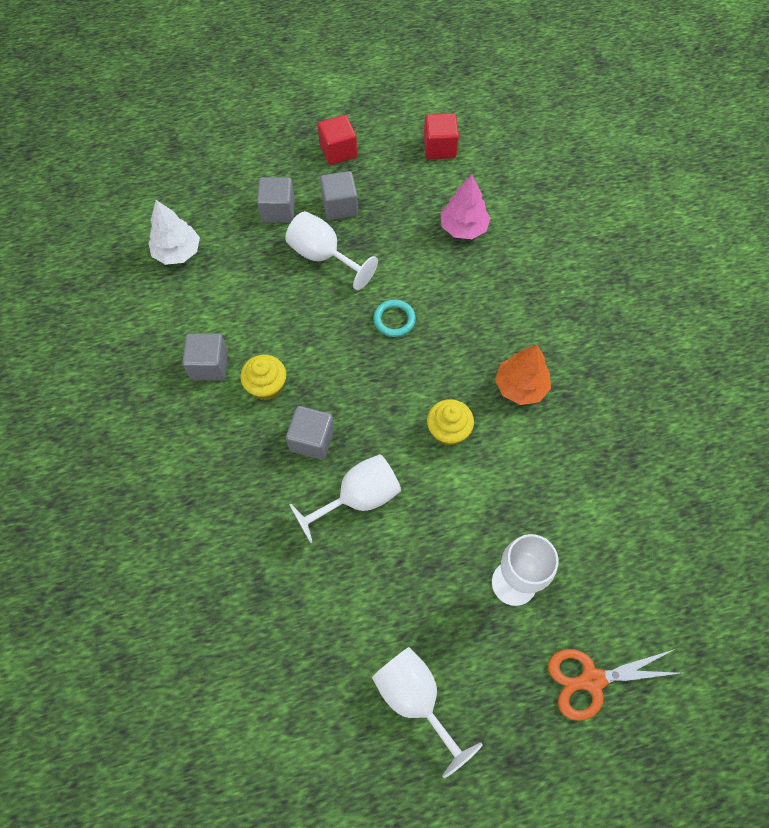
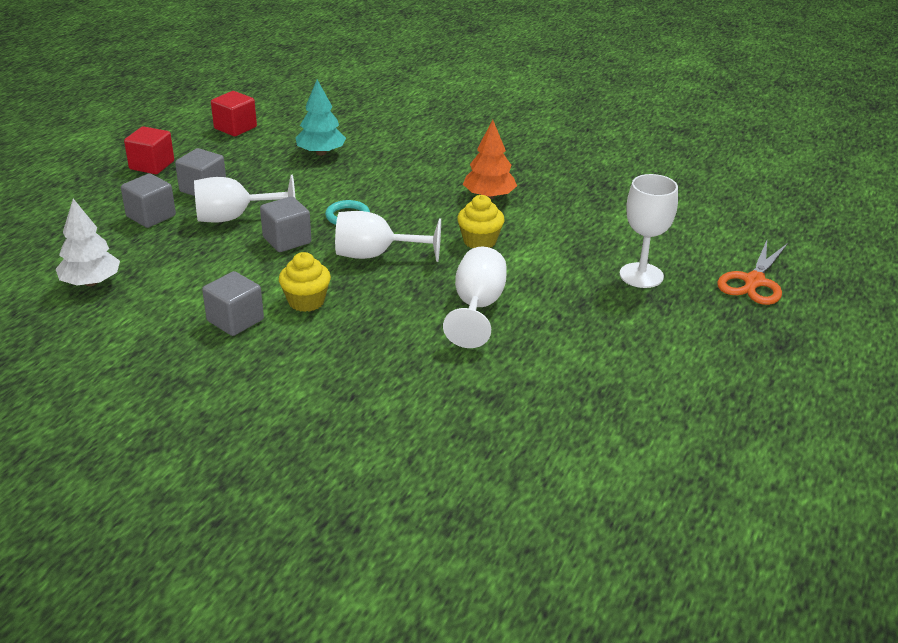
camera: 50 degrees left, 30 degrees down
(312, 440) = (392, 304): grey cube -> grey cube (287, 240)
(415, 699) = (683, 364): white goblet -> white goblet (376, 255)
(463, 228) = (321, 153): pink tree -> turquoise tree

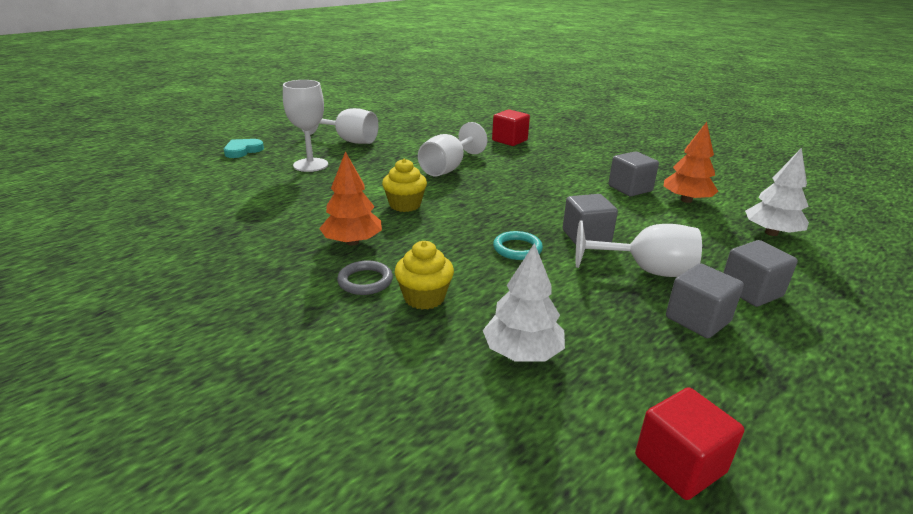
camera: 160 degrees left, 5 degrees down
(152, 165) = (803, 386): red cube -> red cube (509, 140)
(167, 314) = (686, 200): none -> orange tree
(306, 301) = (574, 190): yellow cupcake -> yellow cupcake (424, 297)
(321, 153) = (522, 353): turquoise tree -> white tree
(376, 255) = (504, 210): white goblet -> white goblet (348, 140)
(449, 171) = (365, 281): none -> grey ring
(754, 281) = (243, 150): orange scissors -> turquoise heart

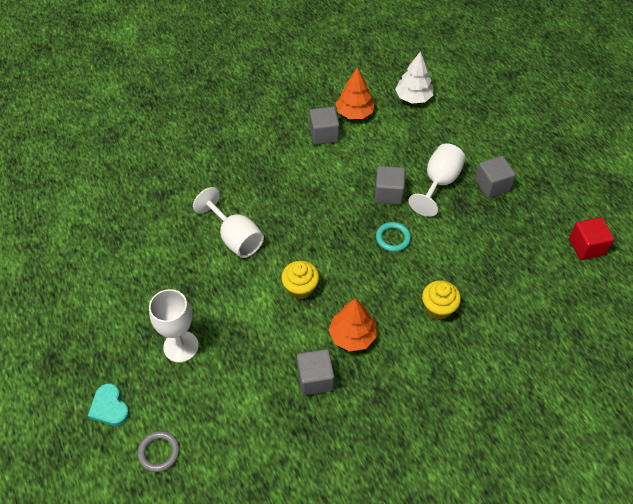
camera: 70 degrees left, 25 degrees up
(348, 140) = (124, 303): white goblet -> none
(365, 281) = (410, 337): grey ring -> grey ring (159, 452)
(509, 140) = (188, 170): red cube -> none
(522, 353) = (503, 276): white tree -> none
(751, 291) = (472, 147): grey cube -> grey cube (315, 379)

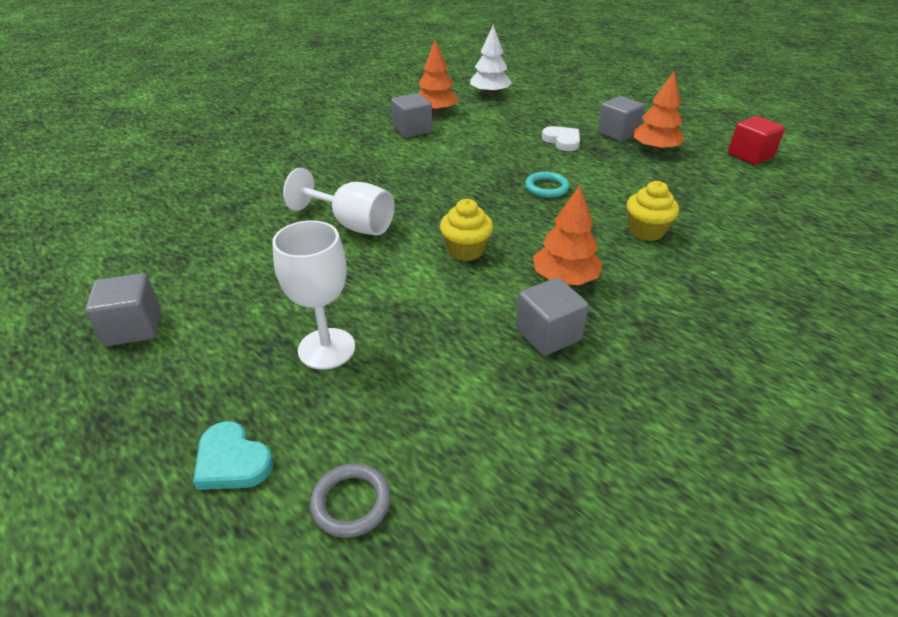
camera: 20 degrees left, 15 degrees down
(388, 194) = (515, 157): grey cube -> grey cube (133, 328)
(439, 183) = (562, 141): white goblet -> white heart
(509, 216) = (654, 149): none -> orange tree

